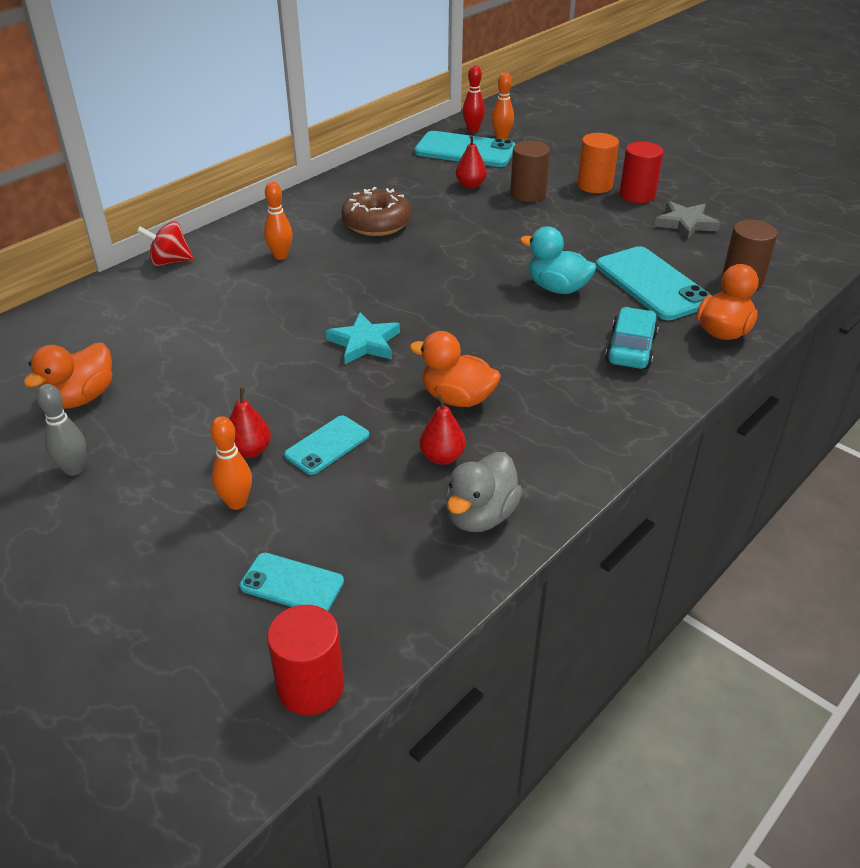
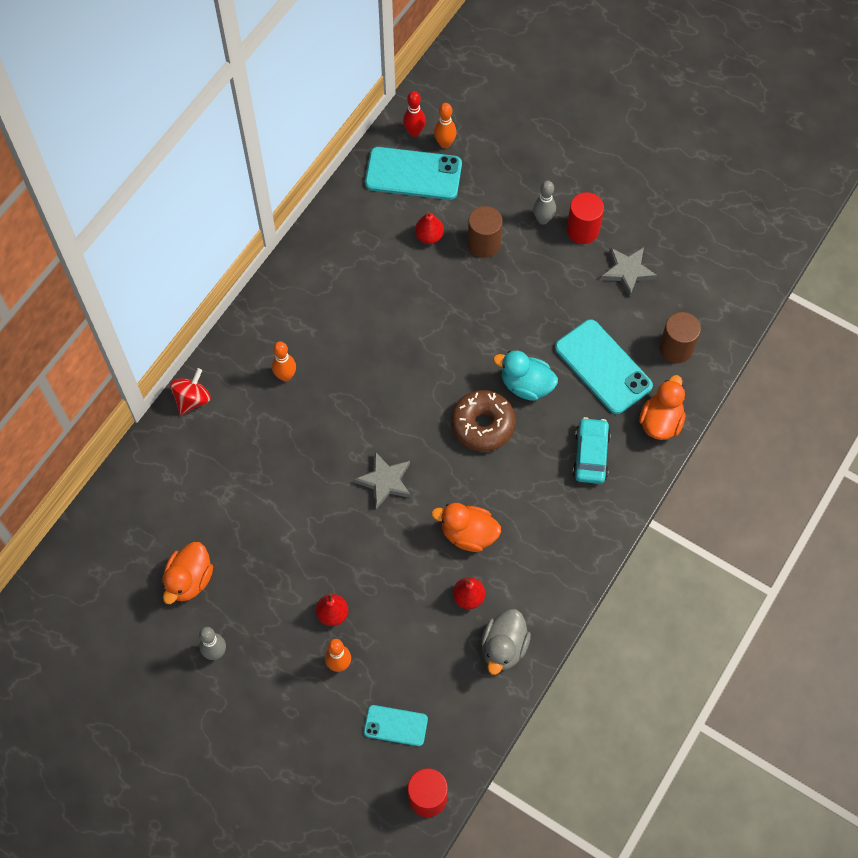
camera: 10 degrees left, 25 degrees up
(169, 261) = (192, 399): red spinning top -> red spinning top turned 135 degrees clockwise
(327, 445) = (385, 599): turquoise phone -> none
(364, 343) = (385, 481): turquoise star -> grey star
(377, 223) = (356, 313): brown donut -> brown donut (482, 425)
(594, 185) = (543, 219): orange cylinder -> grey bowling pin

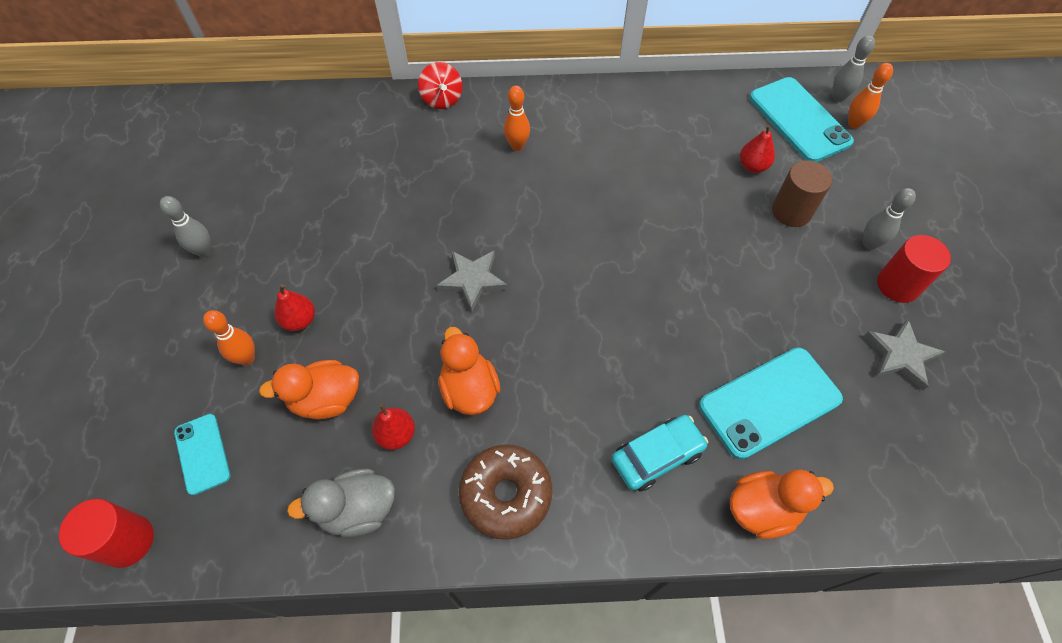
camera: 55 degrees right, 5 degrees down
(189, 580) = (267, 192): orange duck -> orange duck (326, 399)
(192, 399) = (442, 99): red spinning top -> red spinning top turned 75 degrees clockwise
(414, 132) = (838, 97): red bowling pin -> grey bowling pin
(482, 425) = (601, 327): brown donut -> brown donut (506, 494)
(526, 385) = (680, 340): turquoise duck -> none
(603, 367) = (769, 402): turquoise phone -> turquoise phone turned 45 degrees clockwise
(676, 348) = (866, 467): brown cylinder -> none

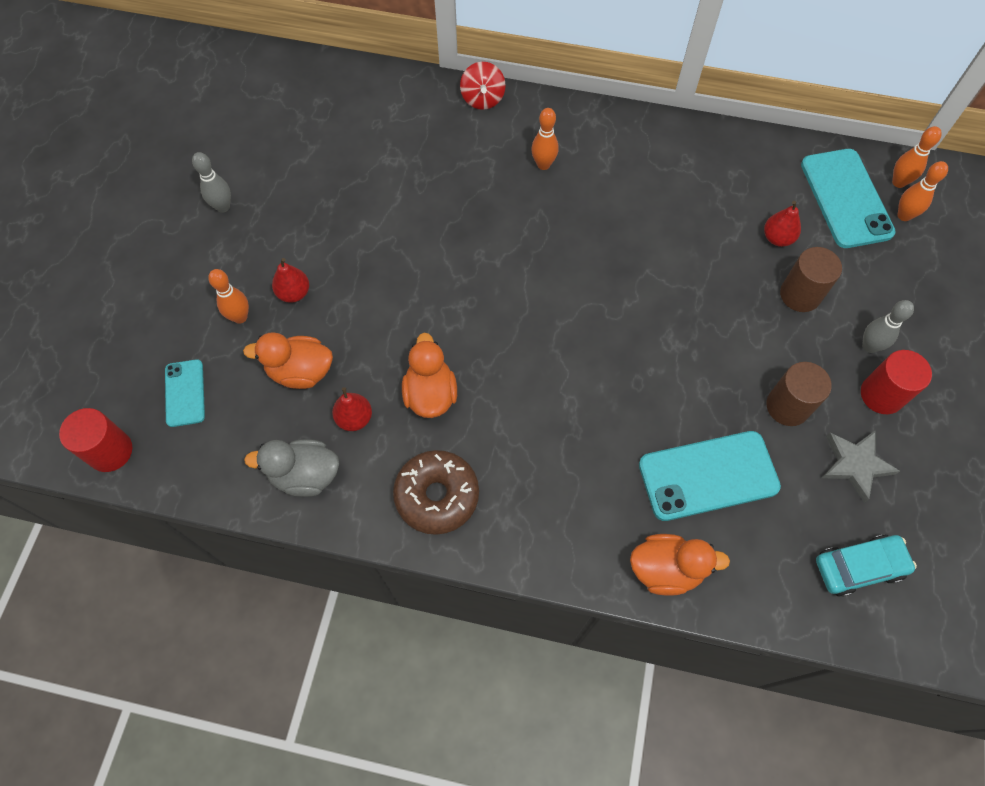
camera: 15 degrees right, 5 degrees up
(472, 280) = (461, 292): grey star -> none
(656, 456) = (584, 497): turquoise car -> turquoise car (859, 567)
(818, 316) = (787, 406): none -> brown cylinder
(838, 97) = (898, 182): grey bowling pin -> orange bowling pin

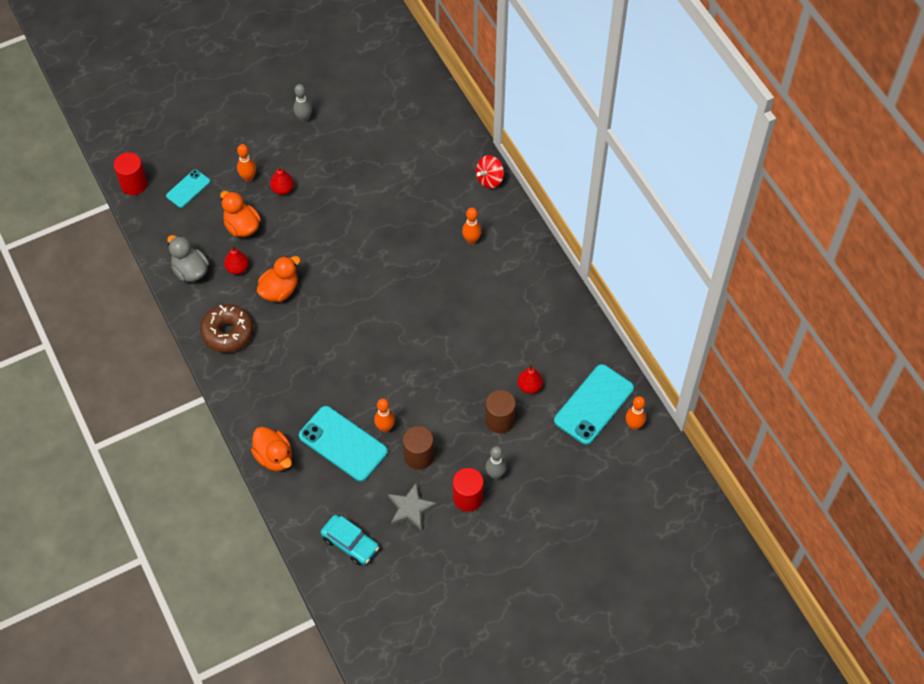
camera: 50 degrees right, 5 degrees down
(904, 215) = (610, 442): orange bowling pin -> orange bowling pin (385, 427)

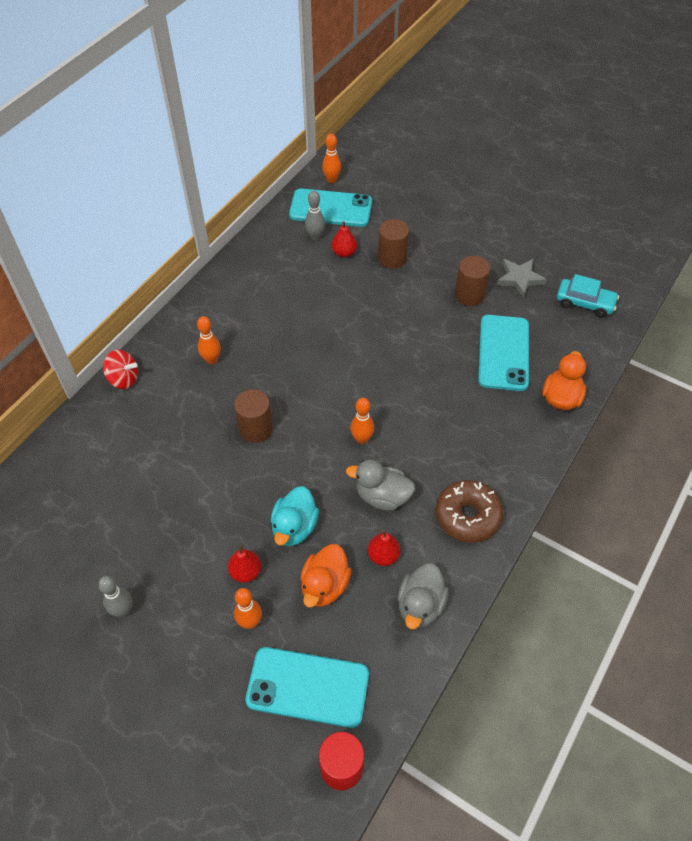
camera: 120 degrees left, 5 degrees down
(188, 189) = (308, 687): turquoise phone -> turquoise phone, size x1.80
(279, 290) = (382, 496): orange duck -> grey duck
(294, 229) = (294, 527): none -> turquoise duck
(350, 543) = (585, 303): turquoise car -> turquoise car turned 105 degrees clockwise
(385, 427) = (462, 330): orange bowling pin -> orange bowling pin (362, 439)
(388, 241) = (256, 429): none -> brown cylinder
(468, 498) = (478, 248): red cylinder -> none
(495, 474) = (443, 240): grey bowling pin -> grey bowling pin (315, 236)

